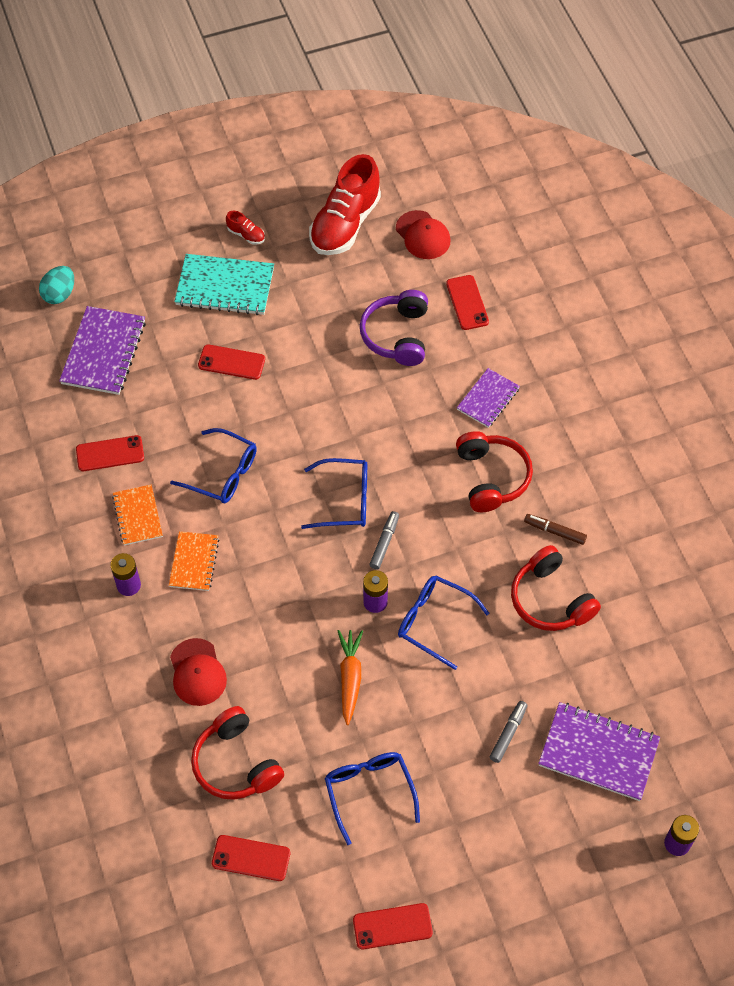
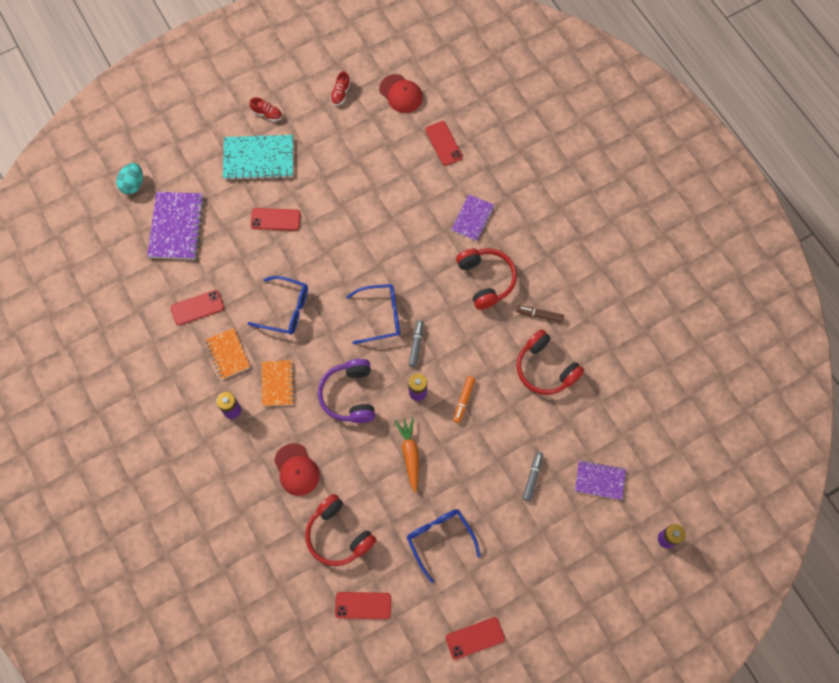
camera: 10 degrees left, 10 degrees up
(345, 224) = (340, 93): red shoe -> red shoe, size x0.41
(397, 335) = (396, 178): purple headphones -> purple headphones (349, 395)
(434, 622) = (463, 400): blue glasses -> orange marker
(598, 753) = (599, 480): purple notebook -> purple notebook, size x0.61

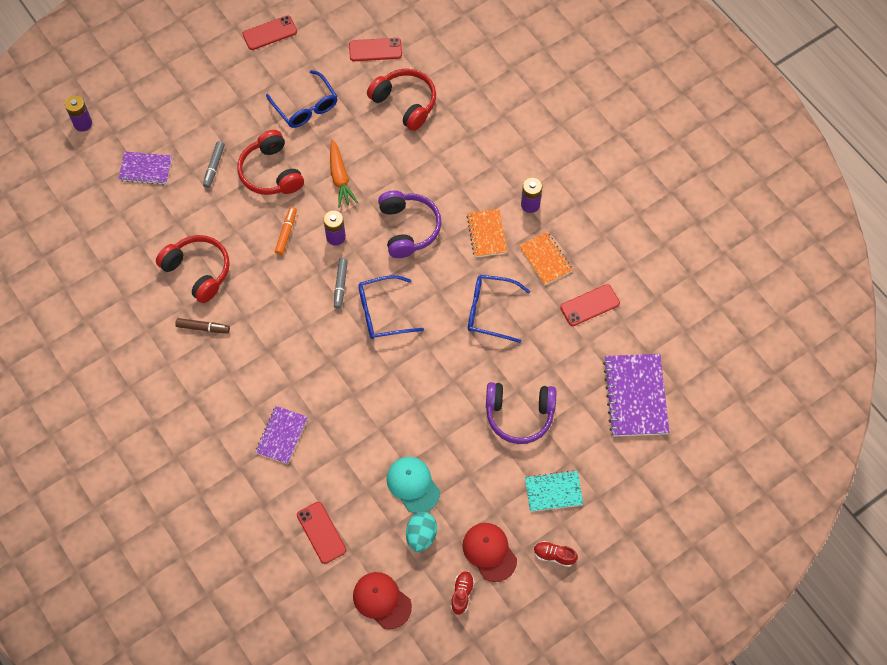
camera: 175 degrees right, 5 degrees down
(133, 184) = (701, 444): turquoise egg -> turquoise egg (421, 535)
(259, 158) = (553, 492): turquoise notebook -> turquoise notebook, size x0.61
(275, 219) = (519, 415): red phone -> purple headphones
(296, 470) = (454, 155): red cap -> red cap (489, 552)
(369, 172) = (413, 485): none -> turquoise cap
(486, 280) = (264, 362): red headphones -> red headphones (271, 172)

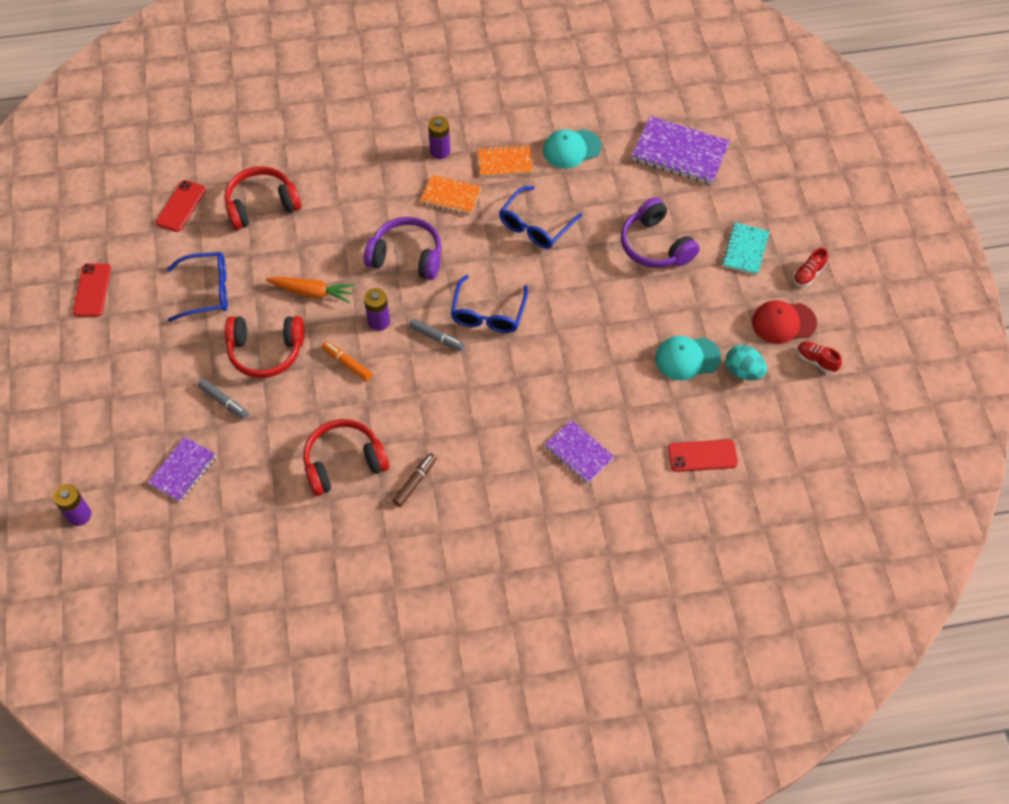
camera: 65 degrees left, 5 degrees down
(382, 600) = (796, 430): red cap -> none
(519, 415) = (655, 245): purple headphones -> purple headphones turned 120 degrees clockwise
(589, 305) = (571, 149): red phone -> turquoise cap

